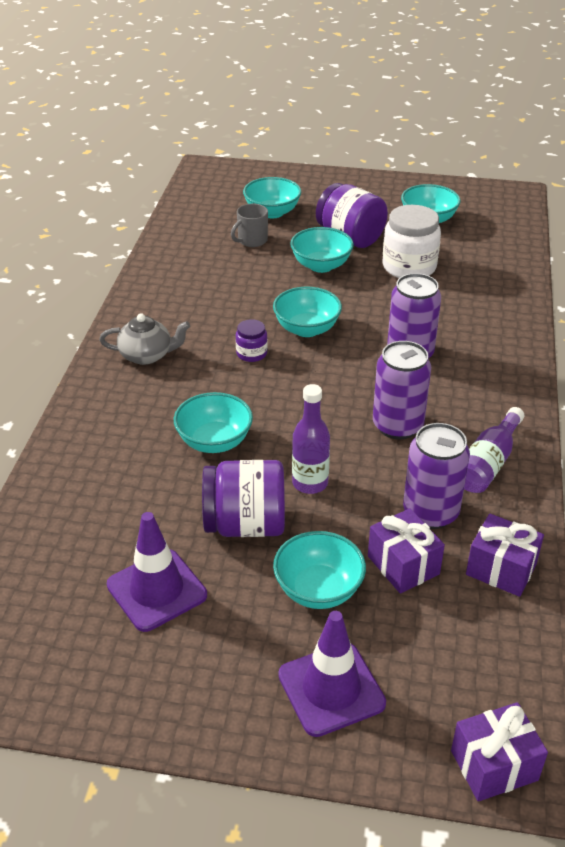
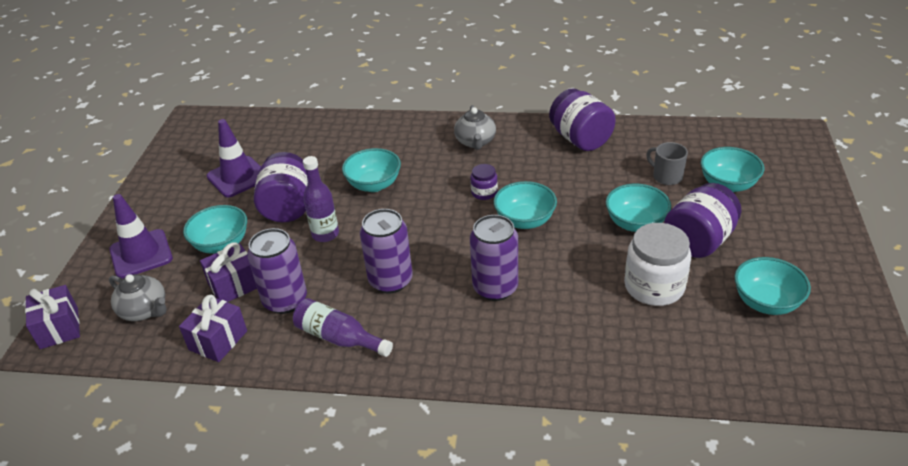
camera: 90 degrees right, 0 degrees up
(169, 282) = (580, 139): none -> purple jar
(452, 659) = (144, 310): none -> grey teapot

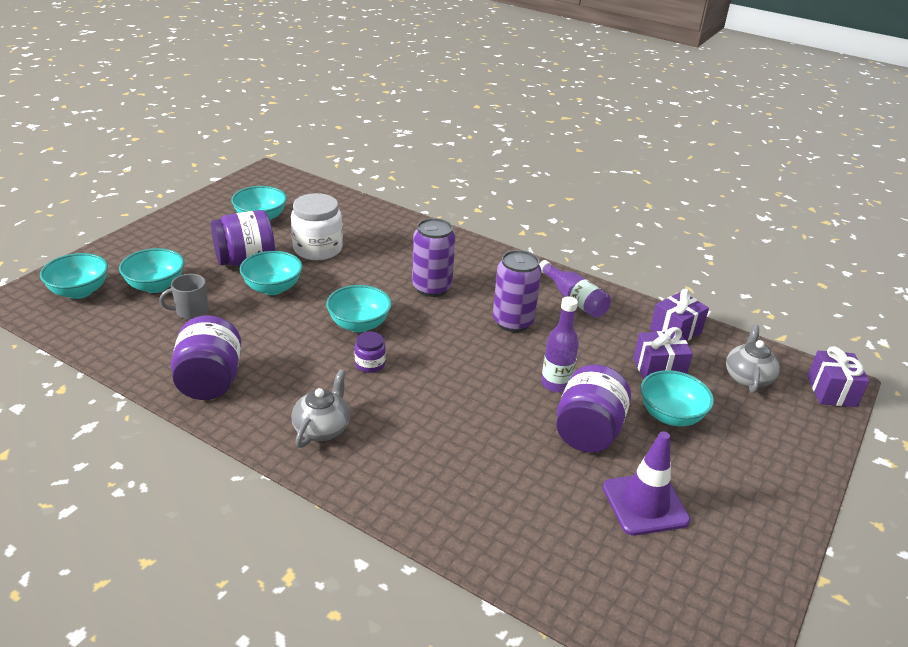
camera: 160 degrees left, 5 degrees down
(141, 254) = (764, 439): purple traffic cone -> none
(144, 310) = (747, 377): grey teapot -> grey teapot turned 45 degrees clockwise
(285, 300) = (612, 340): purple can -> none
(374, 185) = (477, 420): turquoise bowl -> turquoise bowl (79, 291)
(666, 176) = (191, 311): grey mug -> grey mug turned 90 degrees clockwise

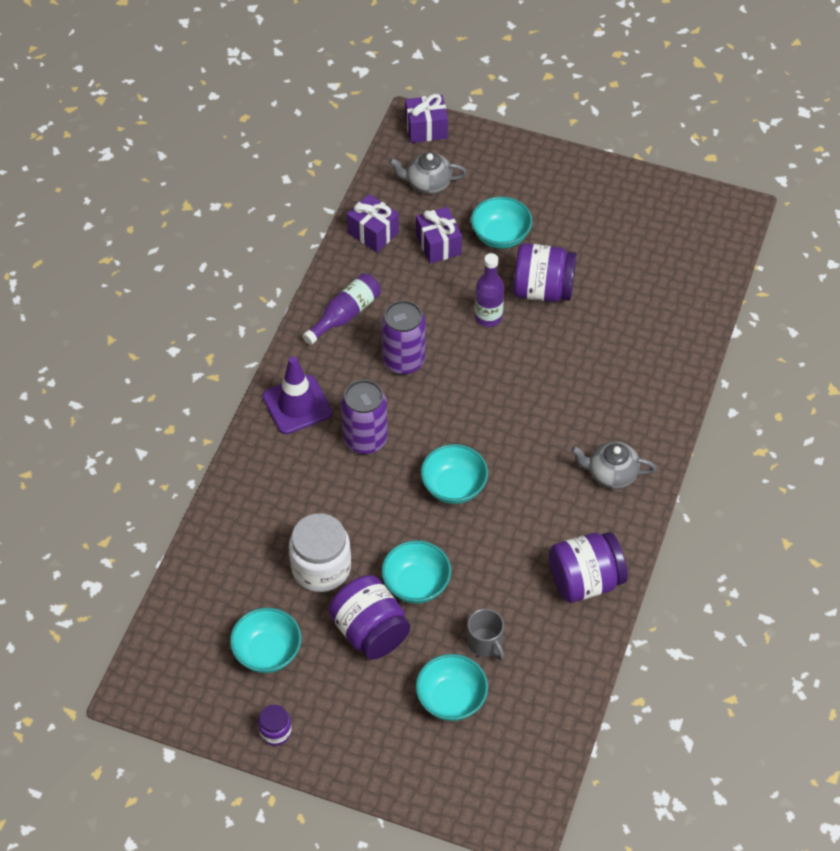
camera: 100 degrees left, 20 degrees up
(79, 291) = (488, 770): turquoise bowl -> none
(370, 364) = (512, 461): purple jar -> purple jar (275, 731)
(645, 504) = (609, 250): purple traffic cone -> purple traffic cone (297, 404)

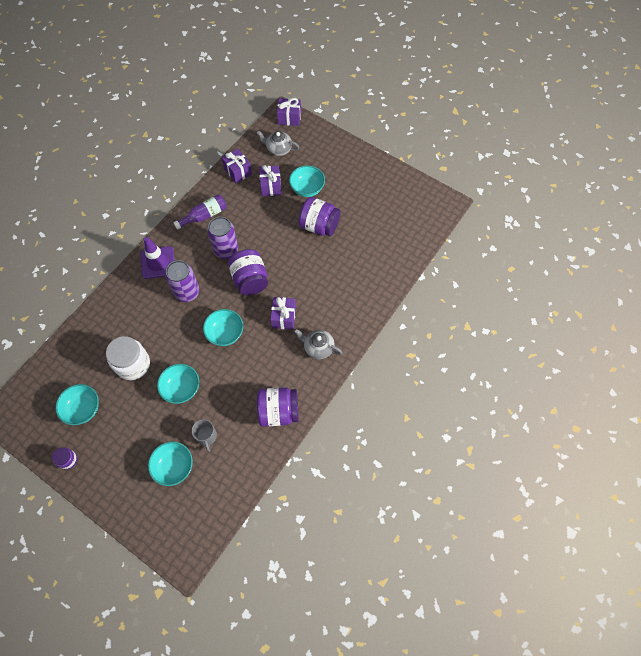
camera: 15 degrees right, 10 degrees up
(370, 631) = (145, 411): purple jar -> purple jar (250, 280)
(488, 317) = (282, 235): purple bottle -> none
(539, 441) = (284, 317): none -> purple gift

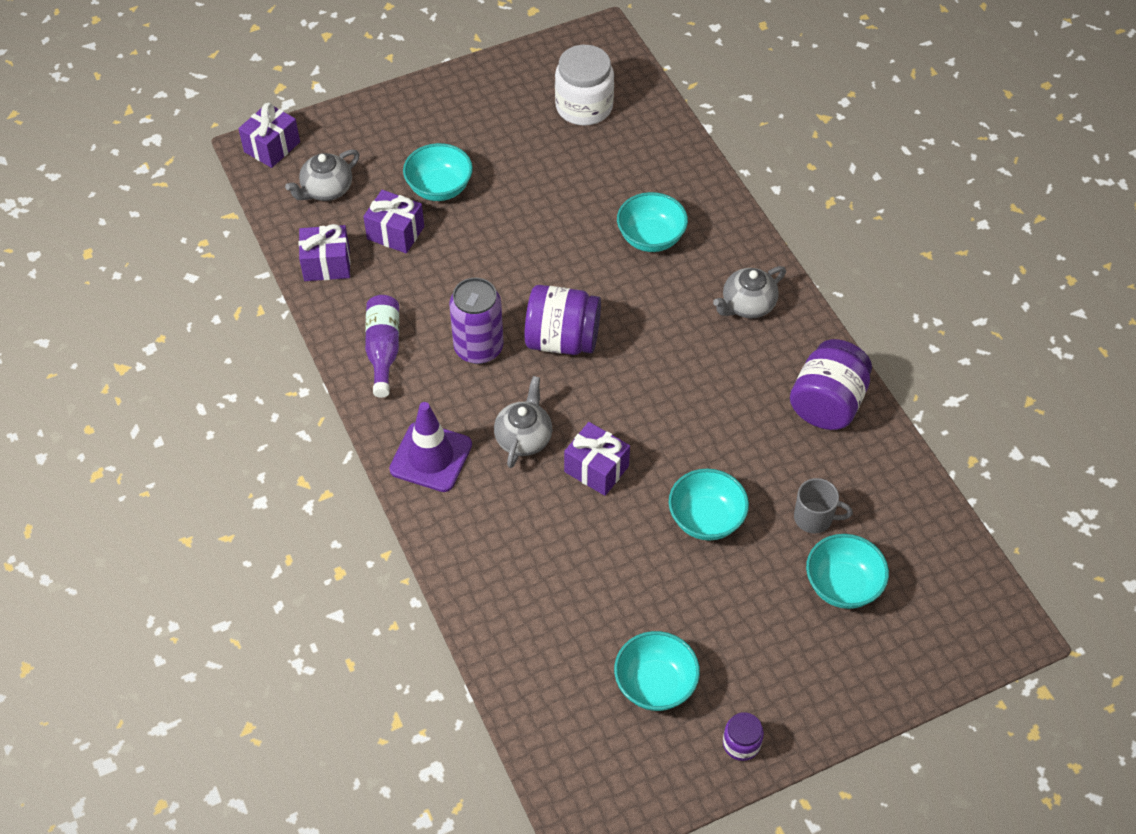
camera: 60 degrees left, 10 degrees down
(133, 364) = (614, 574): white jar -> white jar (584, 107)
(187, 292) = (524, 438): purple can -> grey teapot
(225, 333) = (641, 416): turquoise bowl -> turquoise bowl (651, 238)
(284, 317) = (664, 325): purple gift -> purple gift (596, 469)
(319, 226) = (525, 205): purple jar -> none

